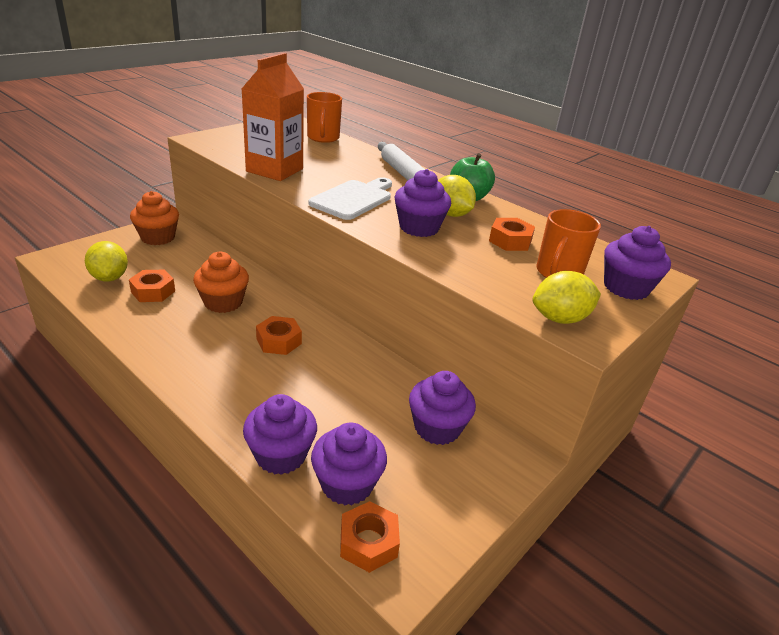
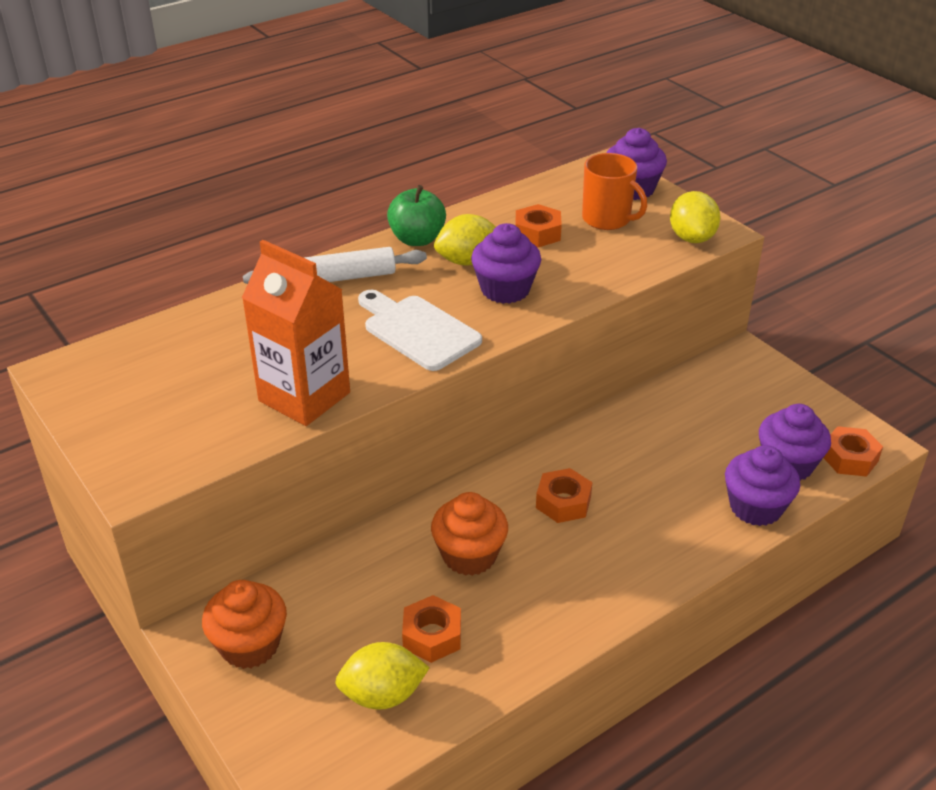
camera: 75 degrees left, 5 degrees up
(323, 138) = (164, 340): orange mug -> none
(437, 428) = (708, 397): purple cupcake -> none

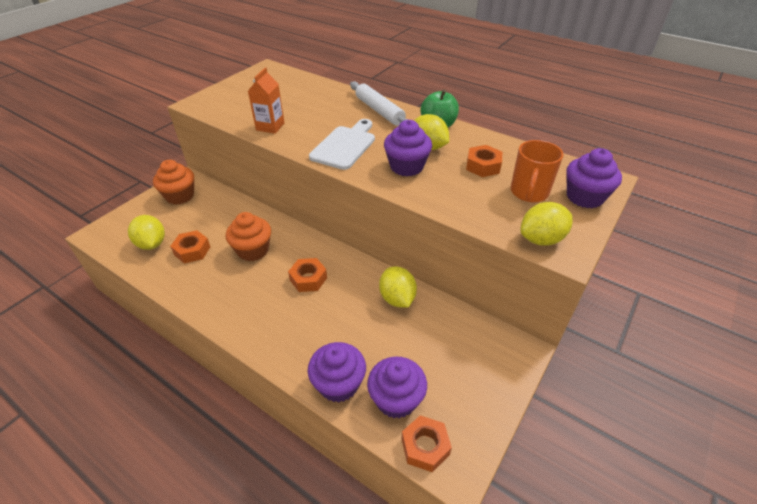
camera: 70 degrees right, 5 degrees up
(304, 397) = (270, 127): orange carton -> orange carton, size x0.60
(634, 425) = (397, 298): none -> yellow lemon

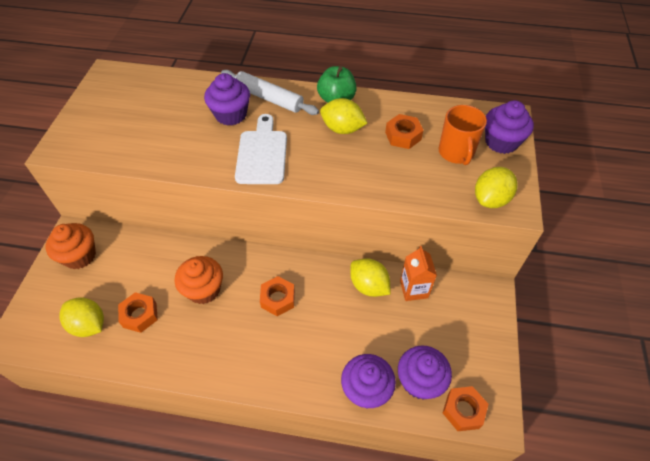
camera: 25 degrees left, 10 degrees up
(270, 127) = (167, 154): orange carton -> orange carton (414, 289)
(406, 166) = (336, 159): purple cupcake -> purple cupcake (231, 115)

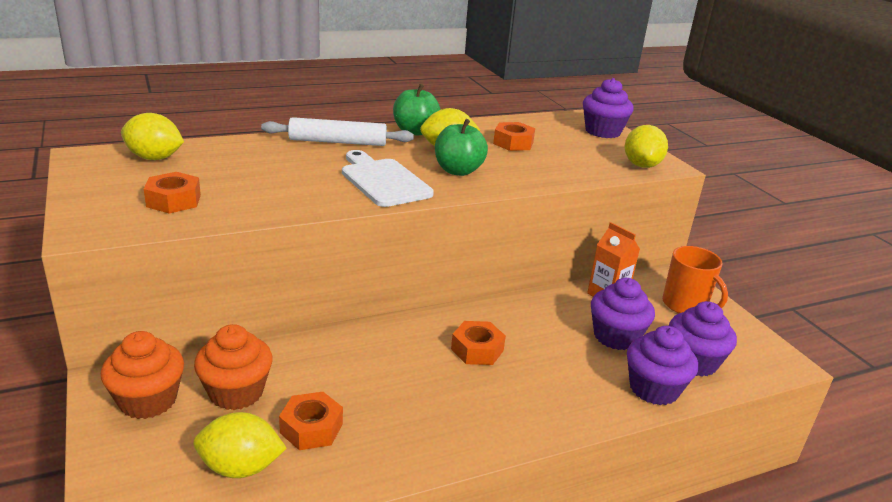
camera: 35 degrees left, 25 degrees down
(204, 289) = (376, 372): orange cupcake -> orange cupcake (236, 392)
(231, 115) = (307, 160): purple cupcake -> purple cupcake (615, 336)
(326, 158) = (458, 171): none -> green apple
(368, 286) = (562, 307): yellow lemon -> yellow lemon (154, 158)
(456, 153) = (574, 144): orange mug -> orange mug (685, 305)
(463, 410) = (754, 368): orange nut -> orange nut (173, 200)

